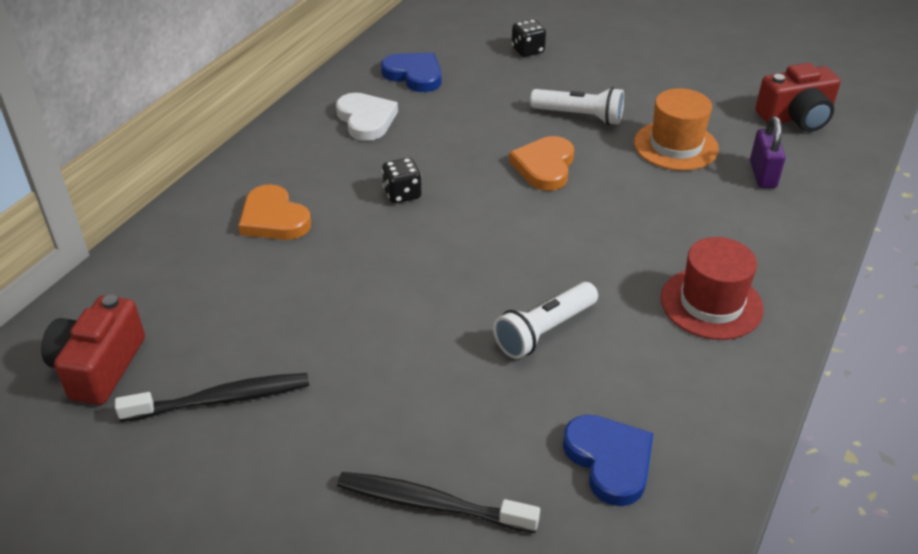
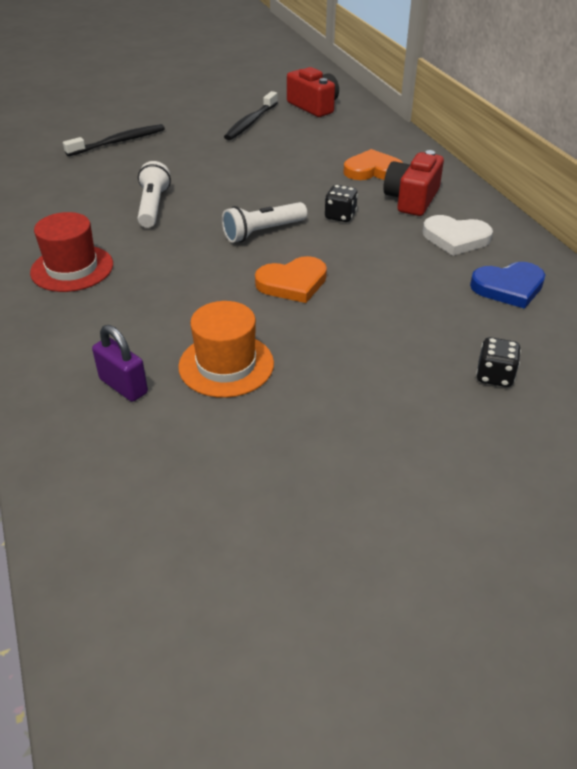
camera: 130 degrees right, 0 degrees up
(544, 166) = (292, 283): orange heart -> orange heart turned 105 degrees clockwise
(579, 116) = (337, 339): white flashlight -> white flashlight (262, 232)
(609, 461) = (58, 185): blue heart -> none
(796, 117) = (152, 485): red camera -> red camera (411, 199)

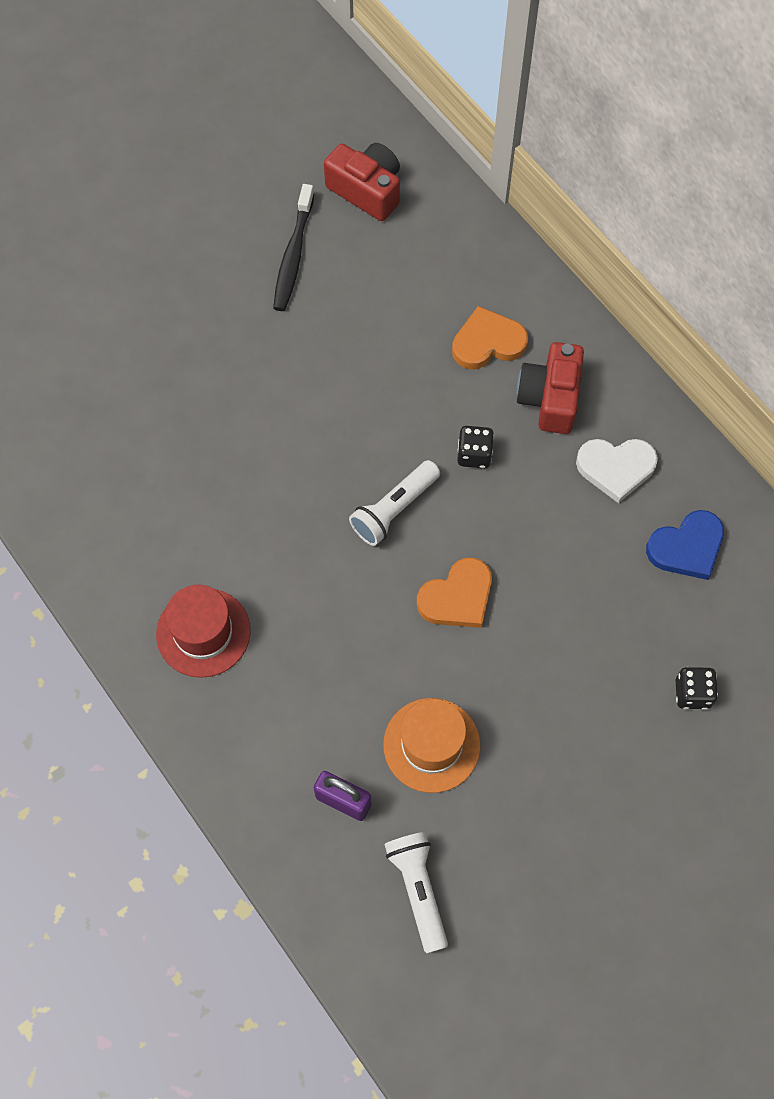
camera: 15 degrees left, 25 degrees up
(119, 142) = (134, 348): black toothbrush -> none
(153, 206) = (244, 488): white flashlight -> white flashlight (418, 889)

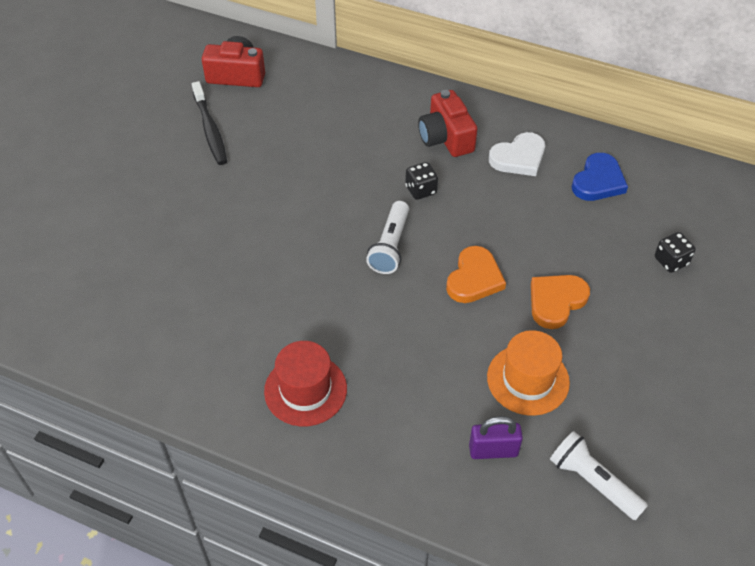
camera: 30 degrees left, 15 degrees down
(488, 342) = (381, 124): orange heart -> orange heart (556, 301)

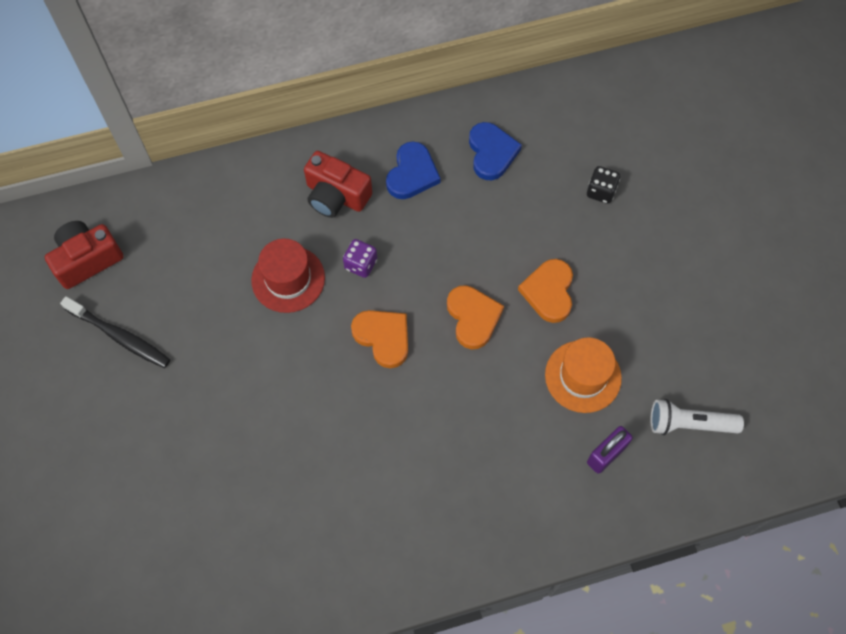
camera: 40 degrees left, 15 degrees up
(305, 390) = (432, 517): red hat -> red hat (288, 279)
(390, 246) = (383, 337): white flashlight -> orange heart
(421, 190) = (361, 264): black dice -> purple dice
(518, 158) = (412, 174): white heart -> blue heart

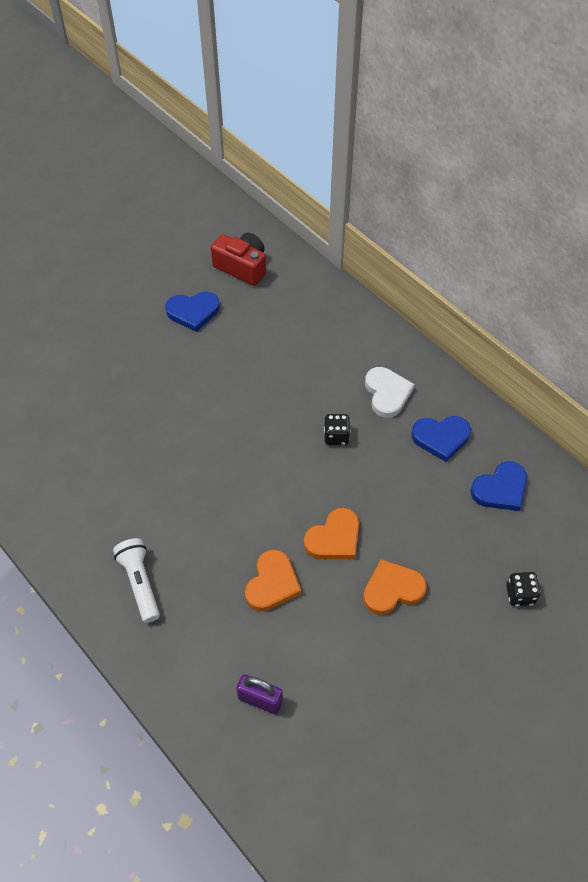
camera: 65 degrees right, 10 degrees down
(120, 336) = (193, 312): black toothbrush -> blue heart
(288, 279) = (295, 393): red hat -> none
(336, 195) = (387, 393): red camera -> white heart
(361, 264) = (336, 436): purple dice -> black dice
(383, 337) = (280, 479): orange heart -> orange heart (272, 583)
(583, 376) = (325, 650): orange hat -> none
(689, 423) = (326, 765): white flashlight -> white flashlight (140, 583)

